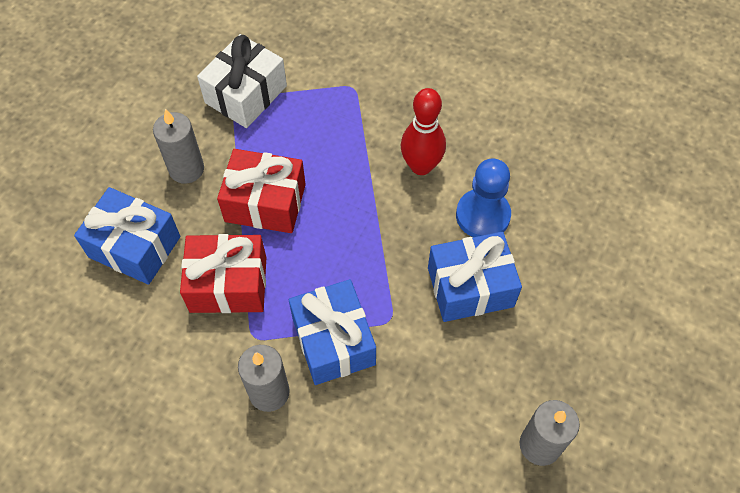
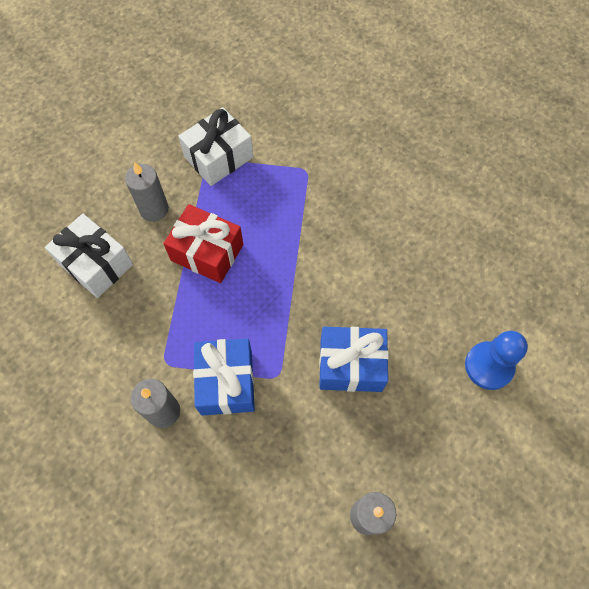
camera: 15 degrees right, 5 degrees up
(134, 247) = (96, 264): blue gift -> white gift
(228, 284) = (158, 313): red gift -> none
(421, 166) = (341, 251): red bowling pin -> none
(482, 215) = (379, 306): blue pawn -> blue pawn (489, 366)

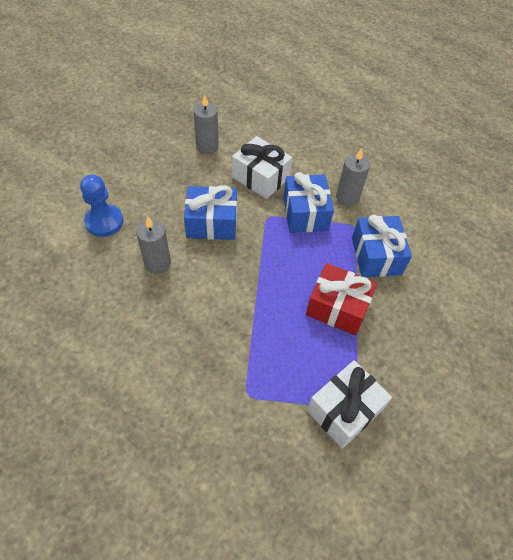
camera: 175 degrees right, 10 degrees down
(96, 264) = (433, 297): white gift -> white gift (260, 178)
(147, 317) = (376, 256): none -> blue gift
(154, 209) = (397, 349): grey candle -> grey candle (157, 263)

